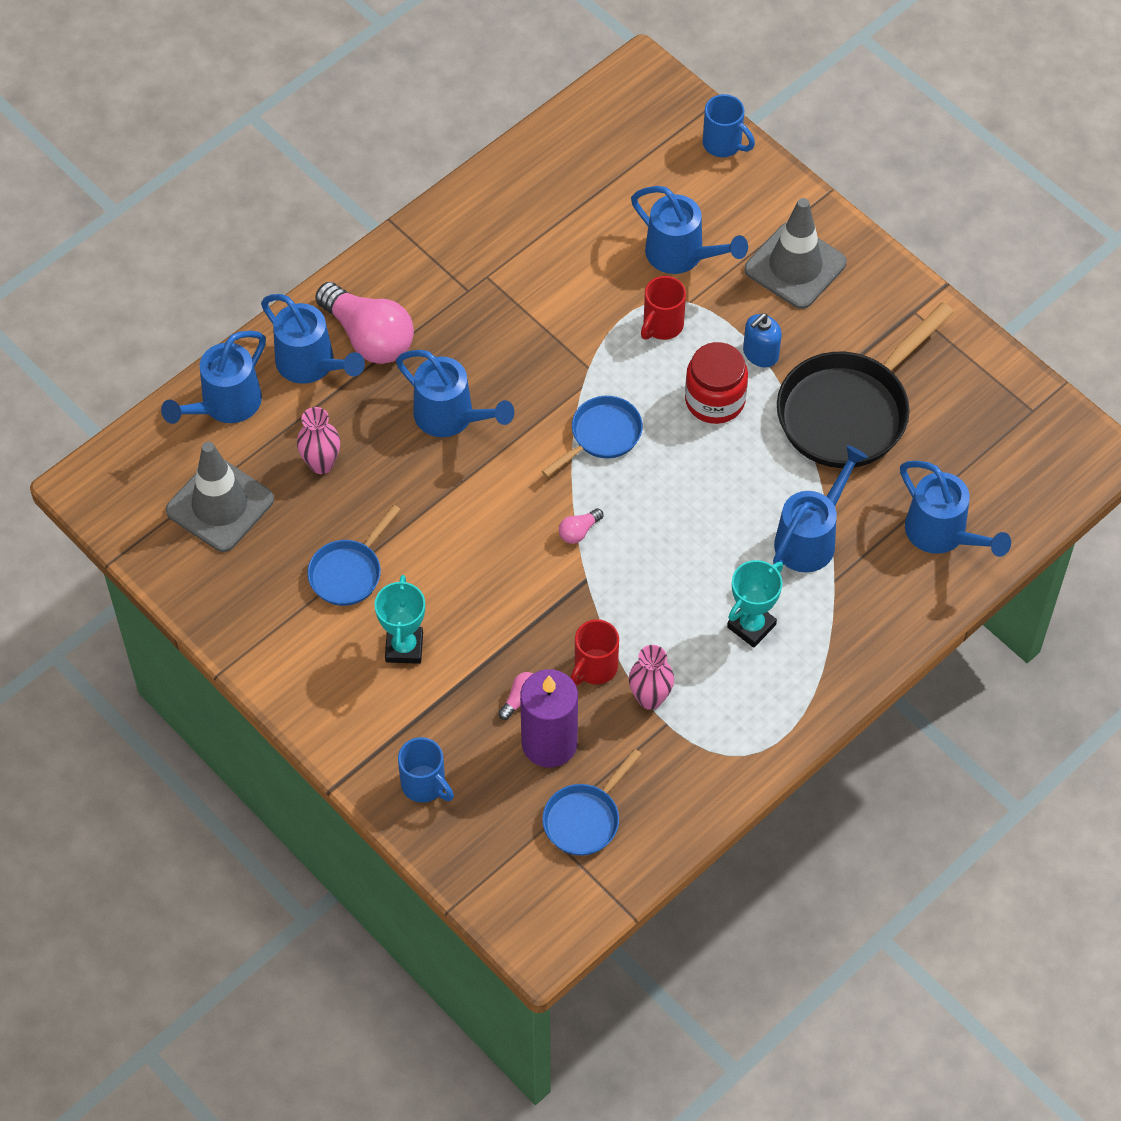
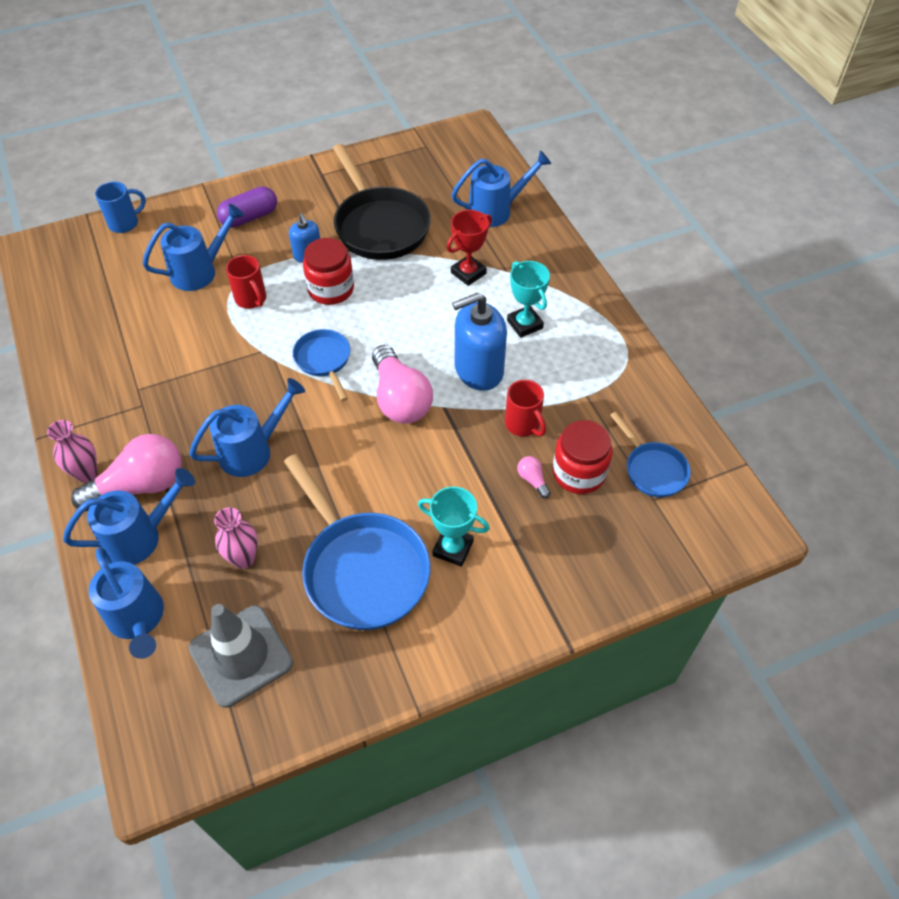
camera: 70 degrees left, 5 degrees down
(348, 572) = (362, 569): blue pan -> blue pan, size x1.86
(425, 785) = (589, 571): blue mug -> none
(549, 743) = (579, 473): purple candle -> red jar
(579, 531) = (400, 399): pink light bulb -> pink light bulb, size x2.39
(650, 698) = (562, 399): pink vase -> pink vase (86, 473)
(656, 597) = (478, 370): none -> blue soap dispenser
(795, 266) = (249, 217): grey traffic cone -> purple capsule
(811, 538) = (468, 273): blue watering can -> red trophy

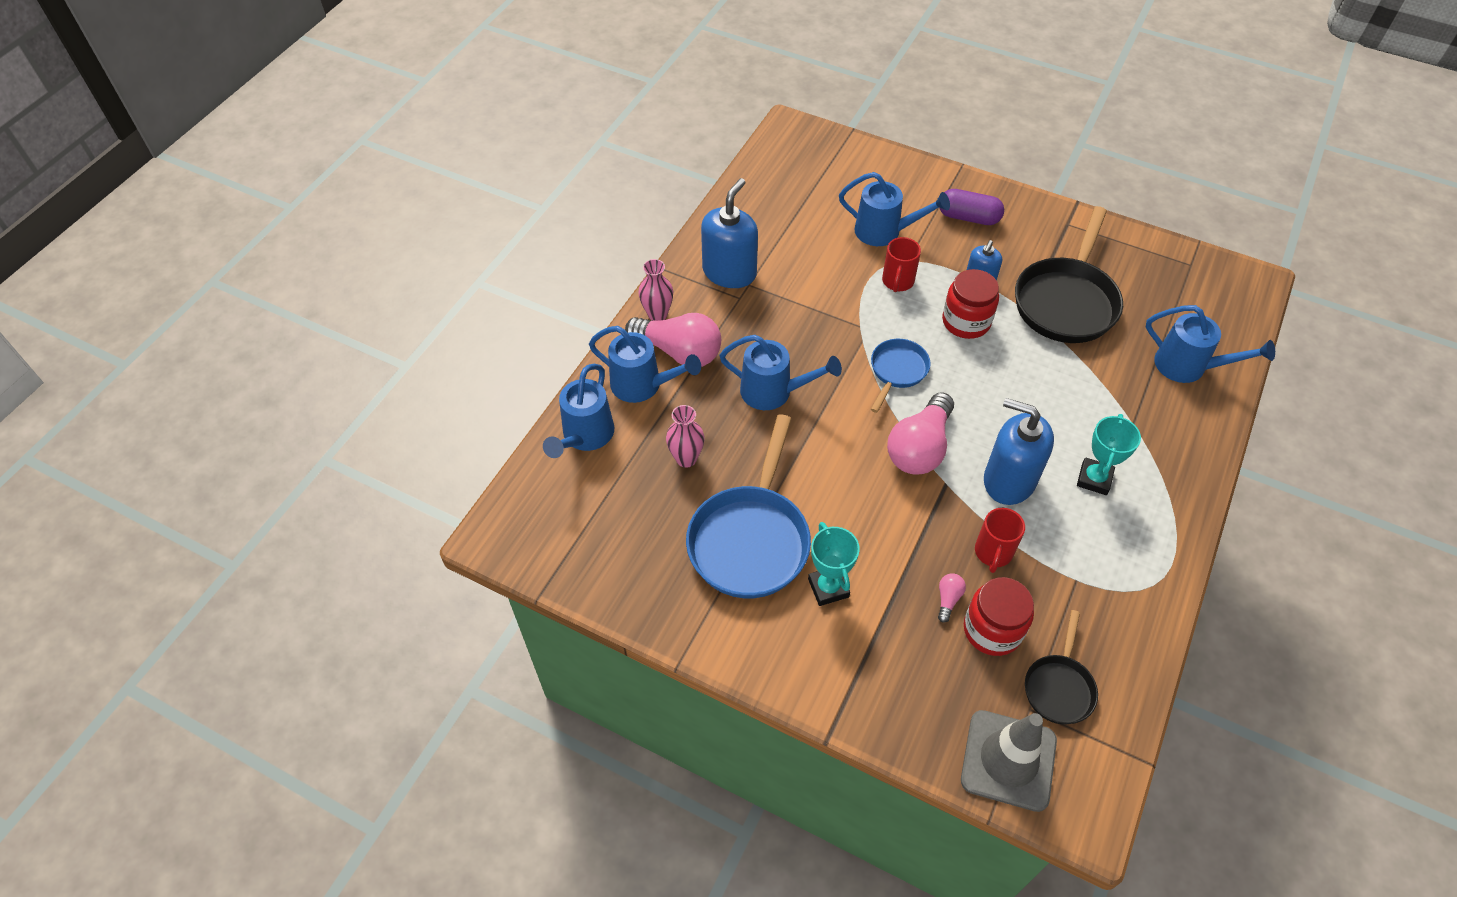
camera: 50 degrees right, 0 degrees up
(110, 392) = (729, 272): none -> blue soap dispenser
(125, 223) = (872, 155): blue mug -> none
(241, 655) = (615, 518): grey traffic cone -> grey traffic cone (1008, 760)
(468, 273) = (1096, 398): red trophy -> none
(653, 470) = (1059, 687): blue pan -> black pan

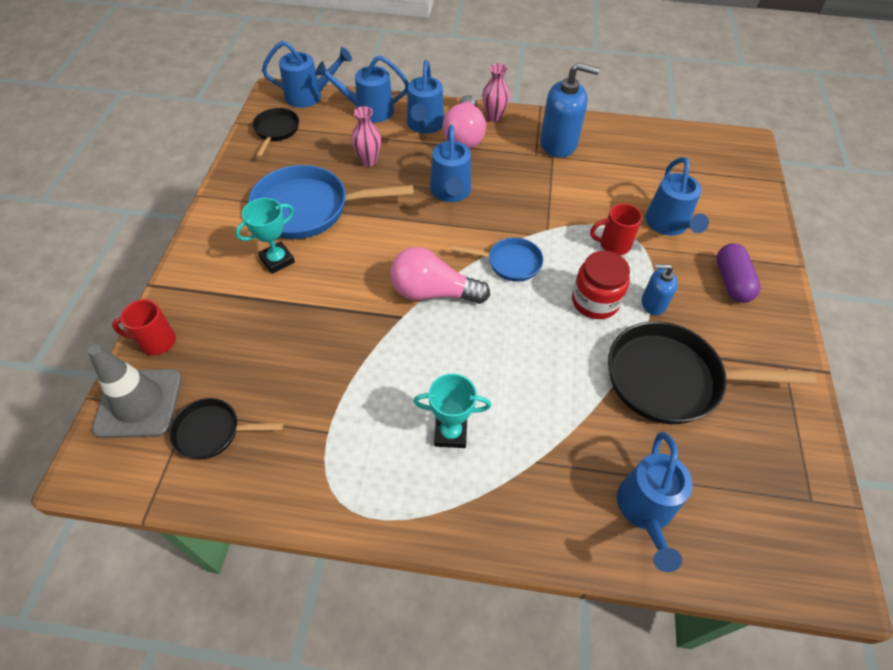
camera: 70 degrees right, 0 degrees up
(520, 497) = (309, 96): none -> blue watering can
(581, 551) = (276, 131): none -> black pan
(948, 599) = (284, 337): pink light bulb -> none
(992, 630) = (261, 373): red jar -> none
(993, 553) = (339, 362): red mug -> red mug (156, 342)
(1009, 480) = (422, 362): blue soap dispenser -> none

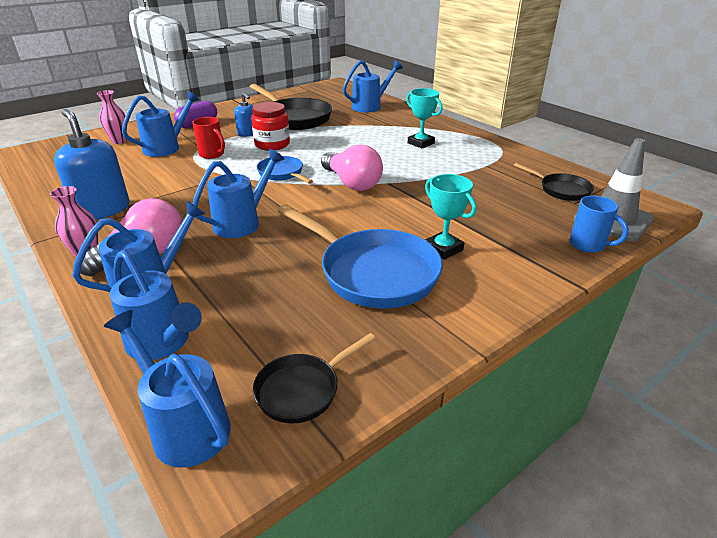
camera: 135 degrees left, 20 degrees down
(156, 342) = (588, 245): red mug -> blue mug
(277, 260) = (443, 249): turquoise trophy -> turquoise trophy turned 45 degrees clockwise
(368, 161) = (259, 283): pink vase -> pink vase (119, 141)

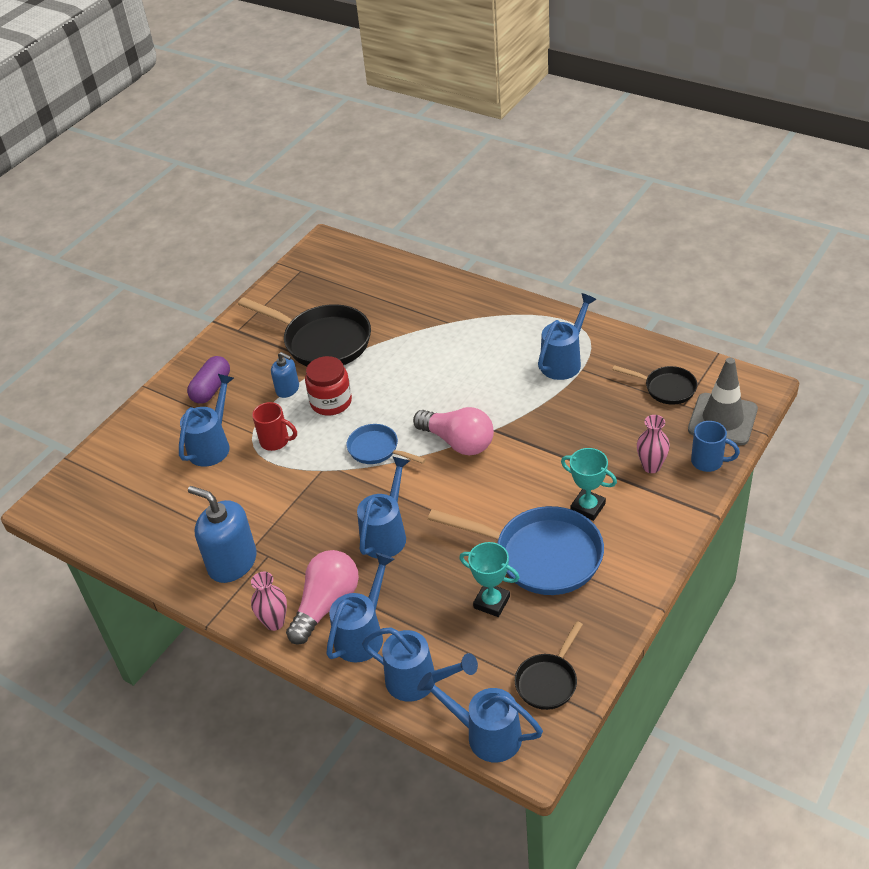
camera: 15 degrees left, 10 degrees up
(119, 141) = (144, 451): pink vase -> pink vase (651, 466)
(370, 106) = (400, 287): blue watering can -> blue watering can (564, 361)
(421, 143) = (496, 349): turquoise trophy -> turquoise trophy (491, 602)

